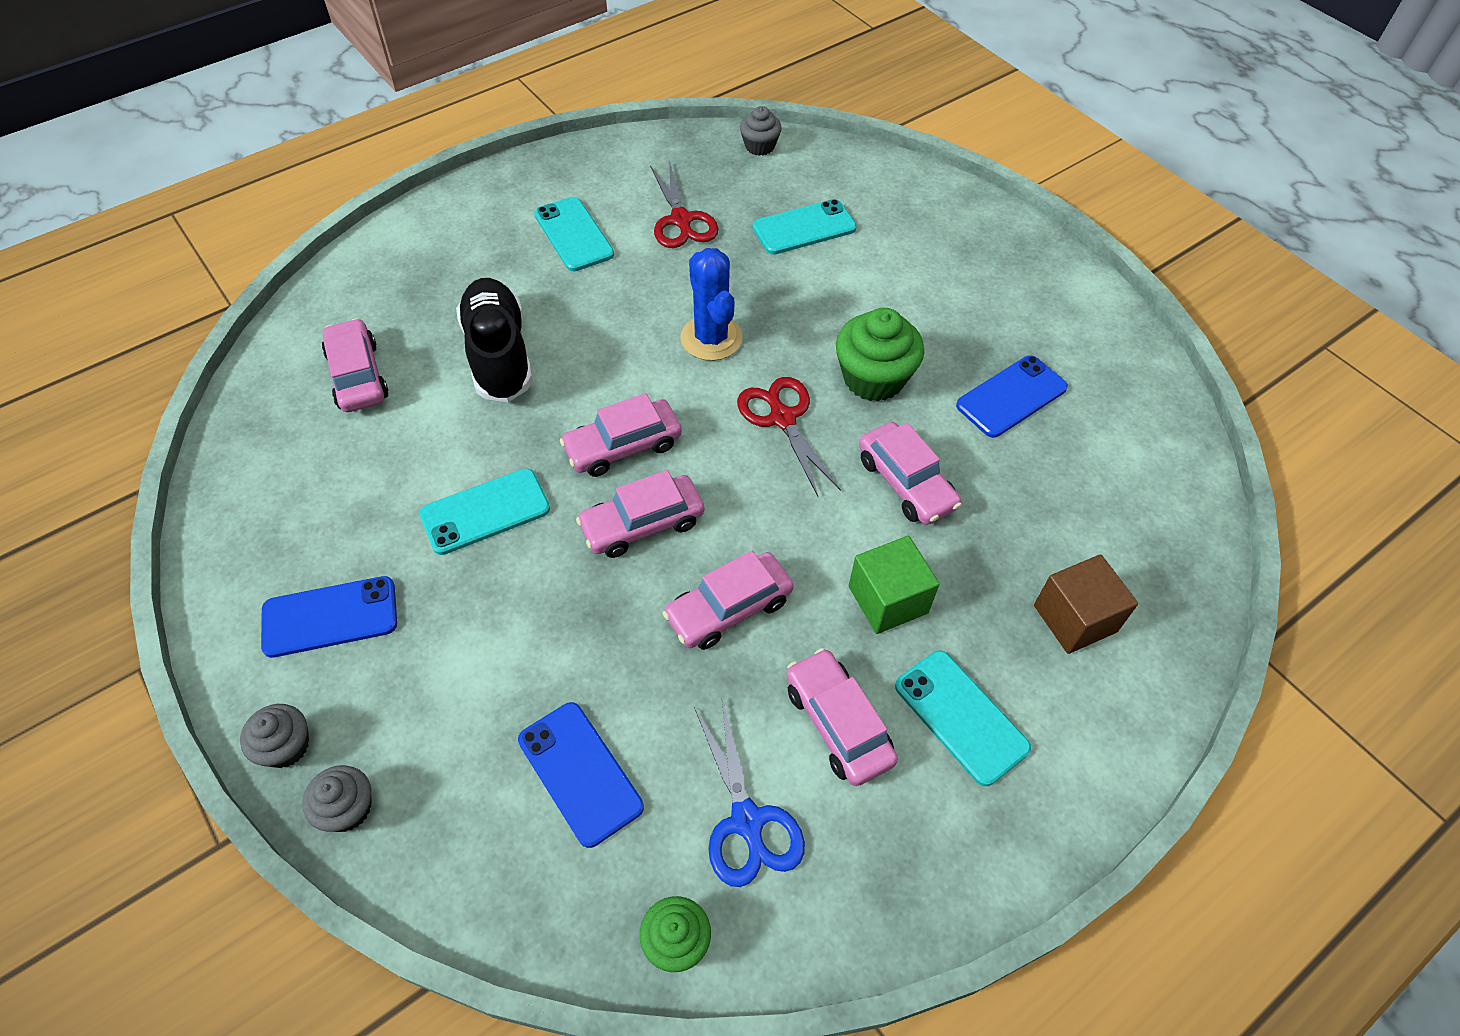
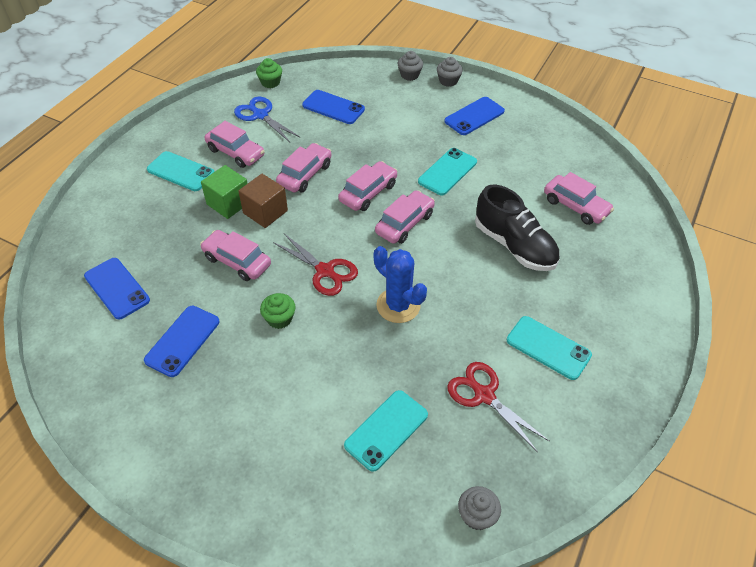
camera: 155 degrees right, 5 degrees down
(873, 378) = (279, 318): green cupcake -> green cupcake, size x0.58
(1074, 618) = (129, 227): brown cube -> brown cube (265, 212)
(1100, 508) = (117, 288): none -> blue phone

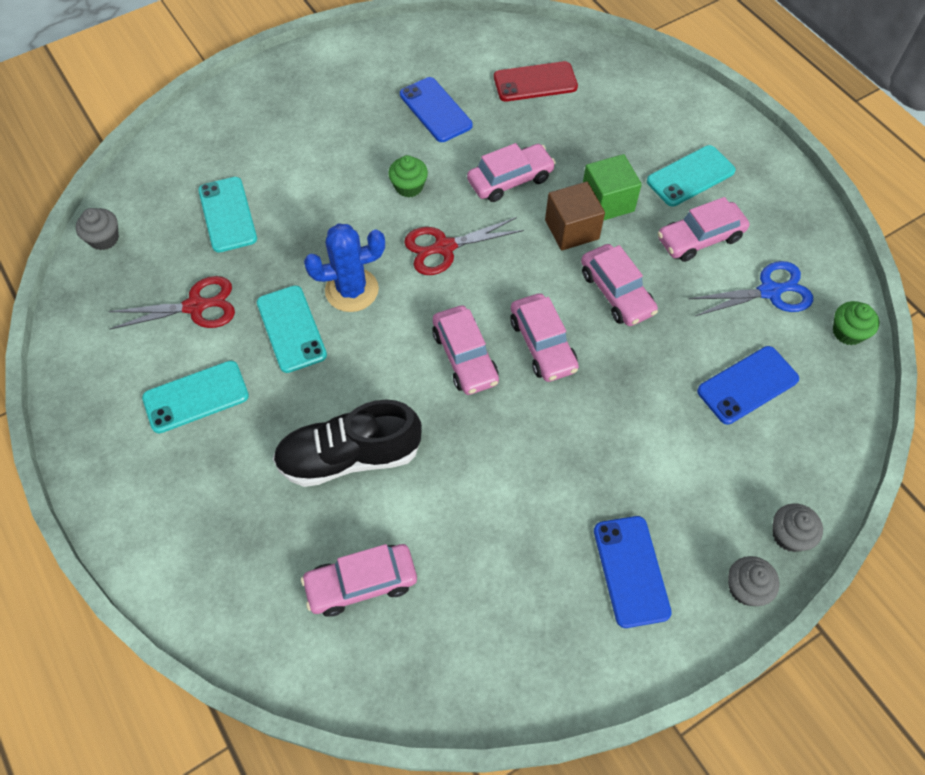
camera: 120 degrees right, 10 degrees up
(117, 288) = (535, 82): blue phone -> red phone
(447, 172) = (527, 458): turquoise phone -> turquoise phone (291, 329)

